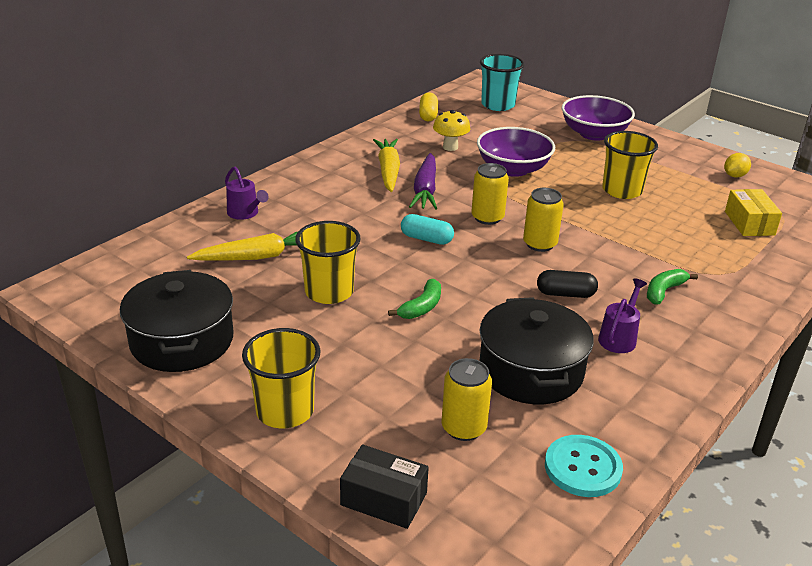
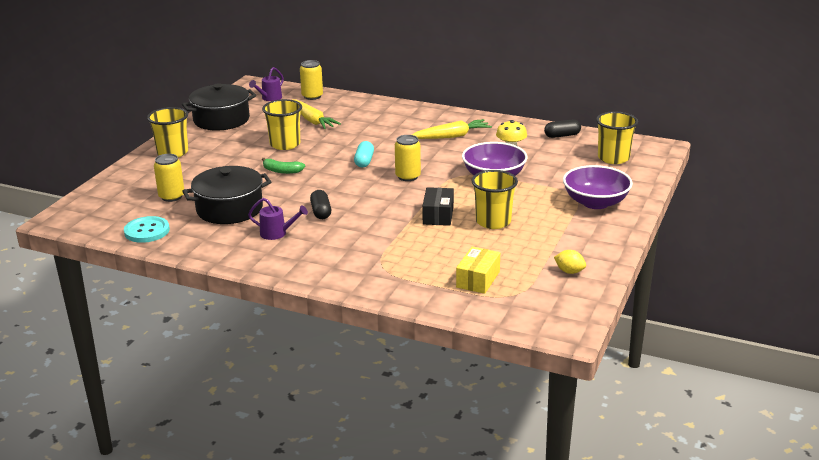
camera: 75 degrees right, 5 degrees down
(245, 214) = (359, 108): purple watering can -> purple watering can (269, 98)
(384, 499) = (114, 185): black box -> black box (438, 215)
(425, 190) = (433, 152): purple carrot -> none
(428, 115) = (562, 135): yellow capsule -> black capsule
(498, 105) = (613, 158): turquoise cup -> yellow cup
(540, 244) = (382, 198): yellow can -> yellow can (312, 96)
(664, 291) = (344, 246): green banana -> none
(749, 223) = (478, 279): yellow box -> yellow box turned 45 degrees counterclockwise

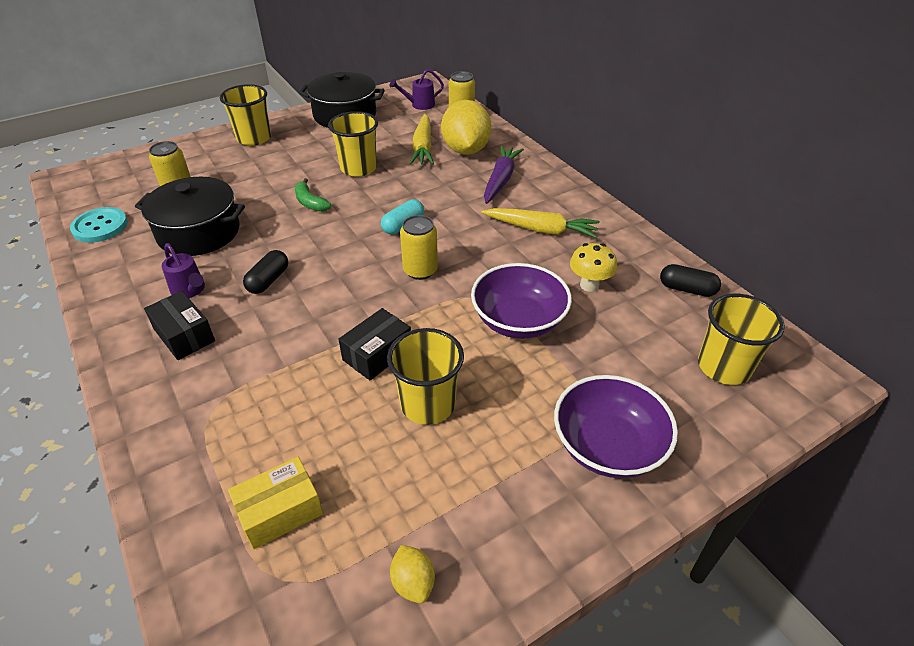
camera: 35 degrees right, 15 degrees up
(311, 250) = (184, 335): none -> black box
(345, 113) = (465, 150): none -> yellow lemon
(392, 121) = (500, 180): none -> purple carrot

